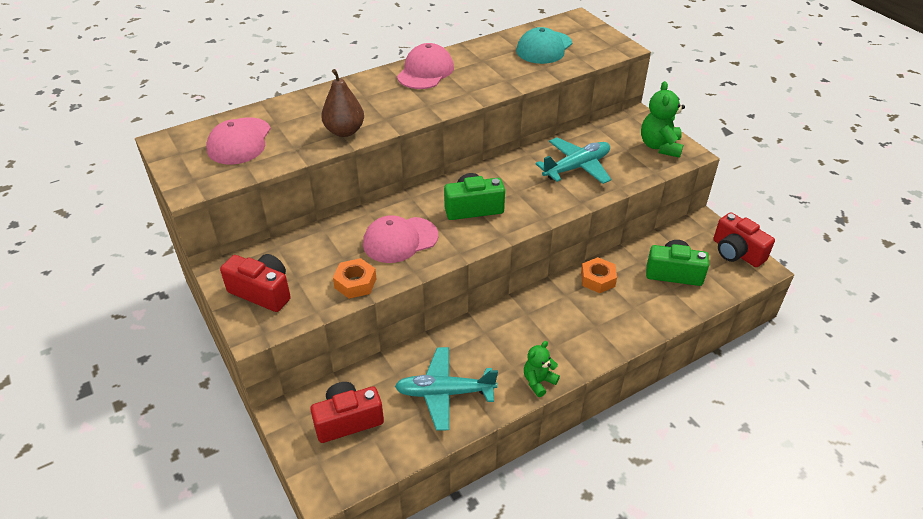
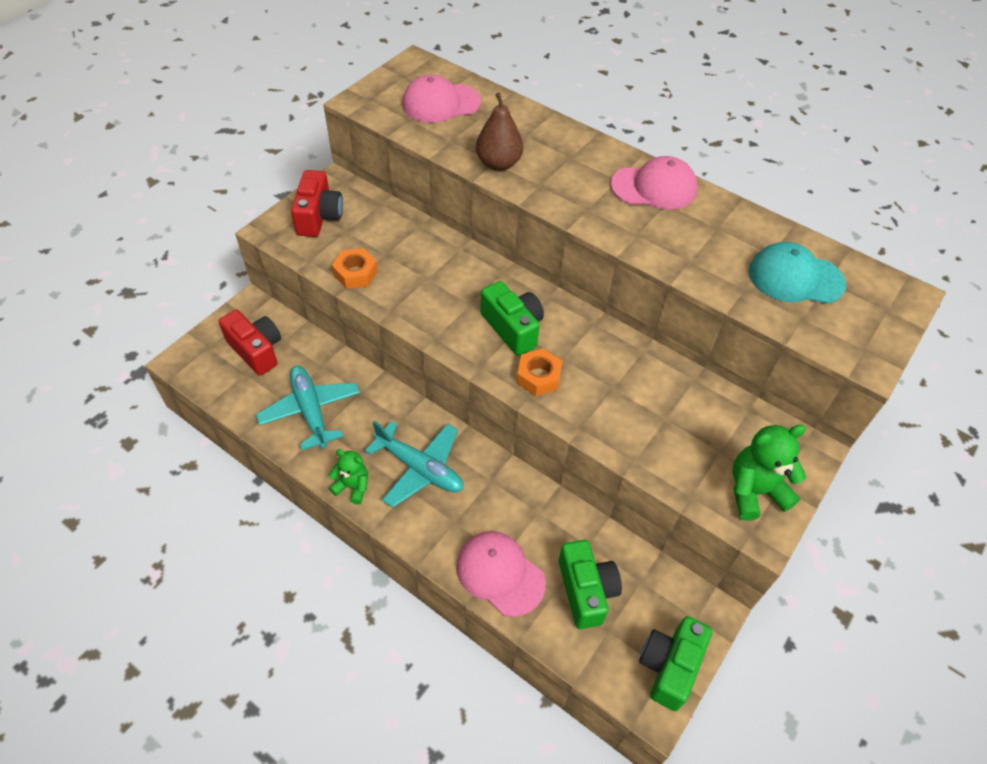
camera: 65 degrees right, 10 degrees up
(400, 240) = (431, 285): pink cap -> pink cap (500, 574)
(577, 167) = (646, 406): turquoise plane -> turquoise plane (420, 468)
(597, 279) = (532, 506): orange nut -> orange nut (538, 377)
(736, 252) = (669, 666): red camera -> green camera

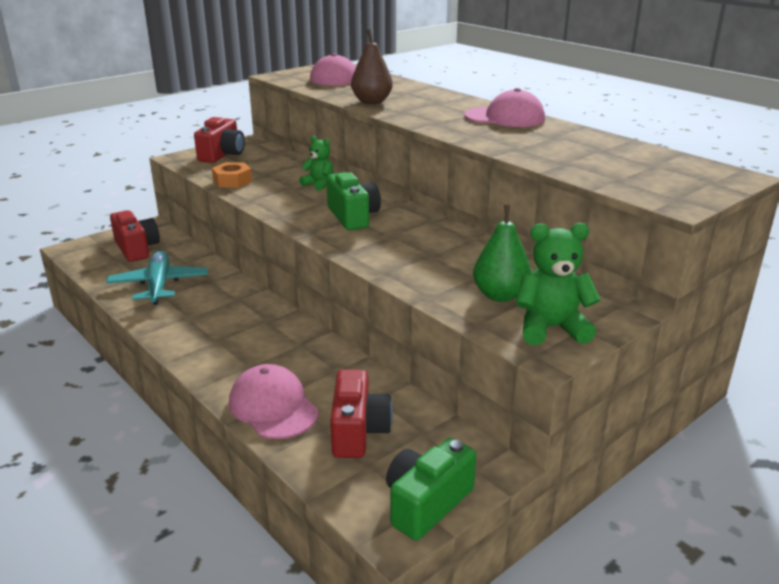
camera: 15 degrees right, 25 degrees down
(352, 487) = (165, 333): green teddy bear -> green teddy bear (319, 184)
(420, 468) = (235, 329): turquoise plane -> none
(538, 377) = (360, 243): orange nut -> none
(586, 590) = (358, 431): green camera -> red camera
(697, 446) = (500, 295): none -> green pear
(795, 278) = (621, 161): turquoise cap -> none

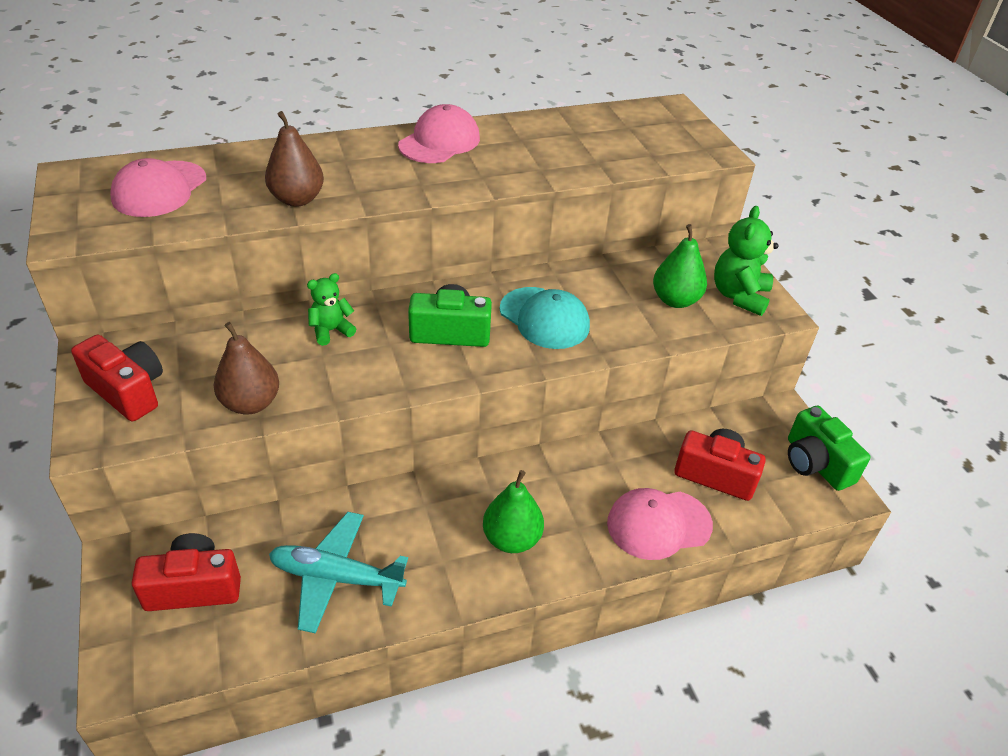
camera: 70 degrees left, 15 degrees up
(221, 339) = (511, 539): none -> green pear
(232, 181) = (251, 403): orange nut -> brown pear
(406, 244) = (544, 318): none -> turquoise cap

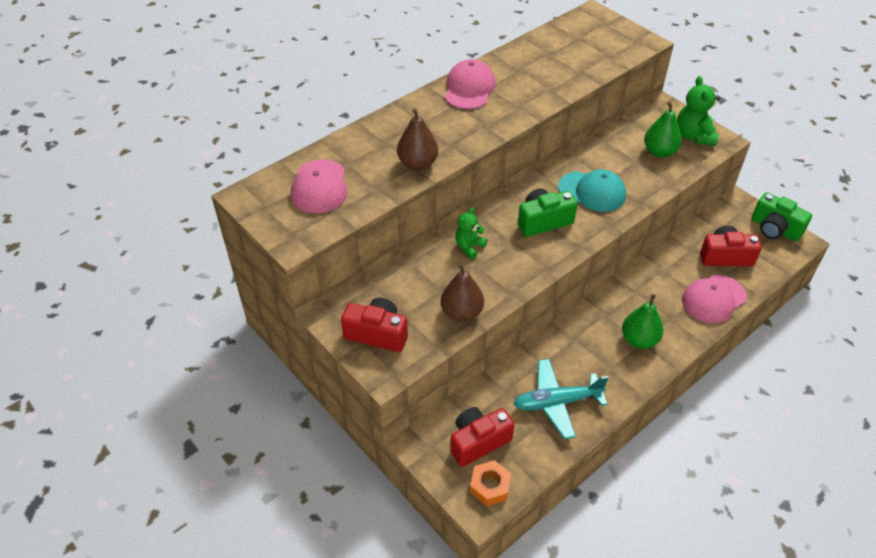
camera: 20 degrees left, 5 degrees up
(159, 653) = (490, 486): none -> orange nut

